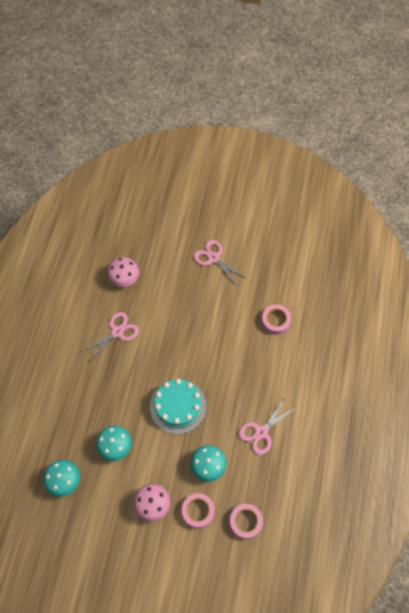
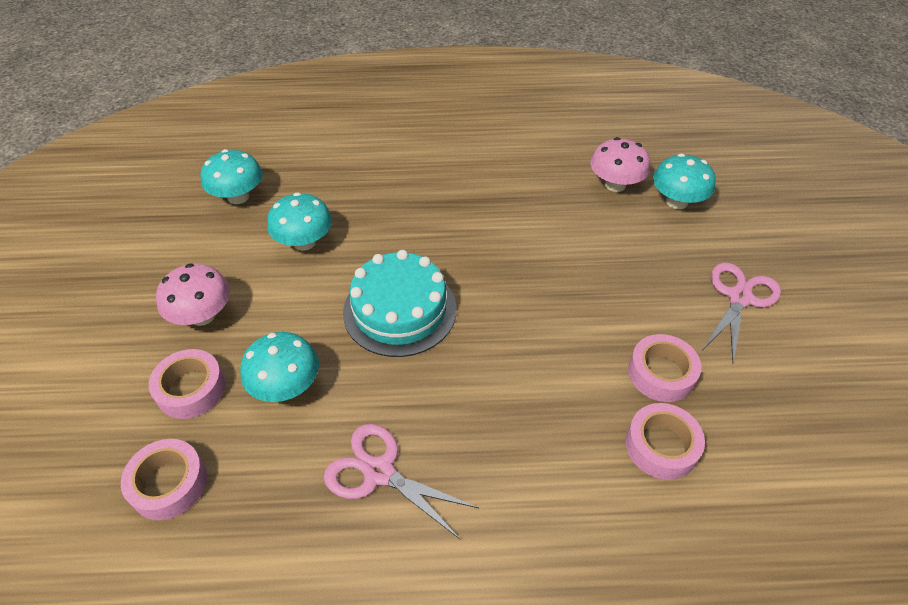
camera: 75 degrees right, 15 degrees down
(117, 332) = (511, 198): pink scissors -> none
(146, 255) = (676, 201): none -> turquoise mushroom
(243, 307) = (661, 373): none -> pink tape

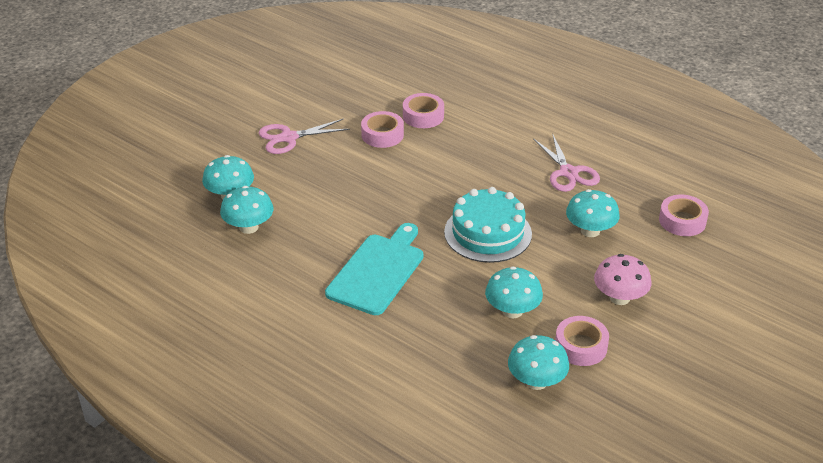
camera: 140 degrees left, 10 degrees down
(191, 389) = (649, 258): pink tape -> pink tape (581, 346)
(459, 210) = (378, 271): none -> turquoise cutting board
(615, 184) = (248, 227): pink mushroom -> turquoise mushroom

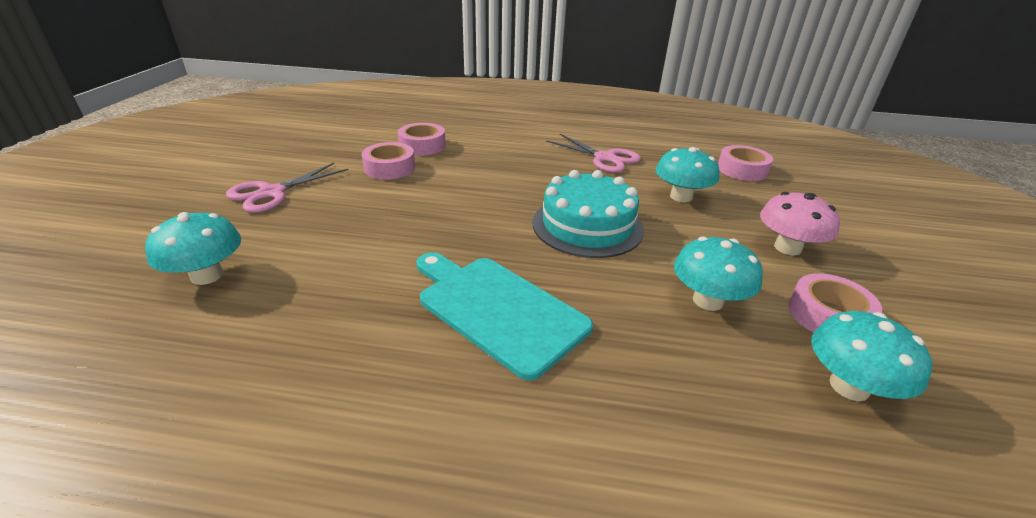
camera: 30 degrees left, 5 degrees down
(248, 227) = (256, 310): turquoise mushroom -> none
(378, 271) = (497, 309): turquoise cutting board -> turquoise cutting board turned 45 degrees counterclockwise

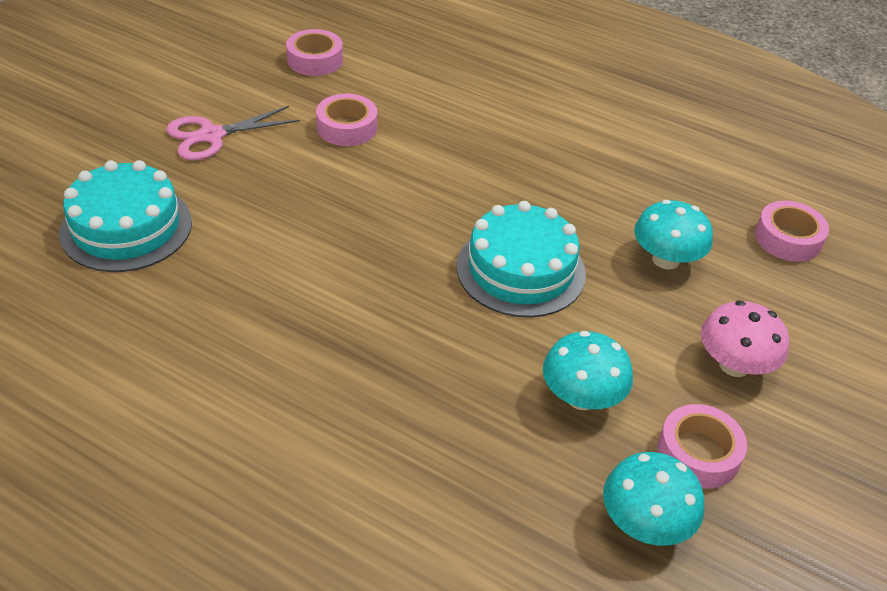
camera: 20 degrees right, 10 degrees up
(207, 275) = (126, 227): turquoise mushroom -> turquoise cake
(422, 145) = (400, 99): pink tape -> pink tape (315, 60)
(497, 309) = (365, 341): turquoise cutting board -> none
(604, 158) = (615, 174): pink scissors -> none

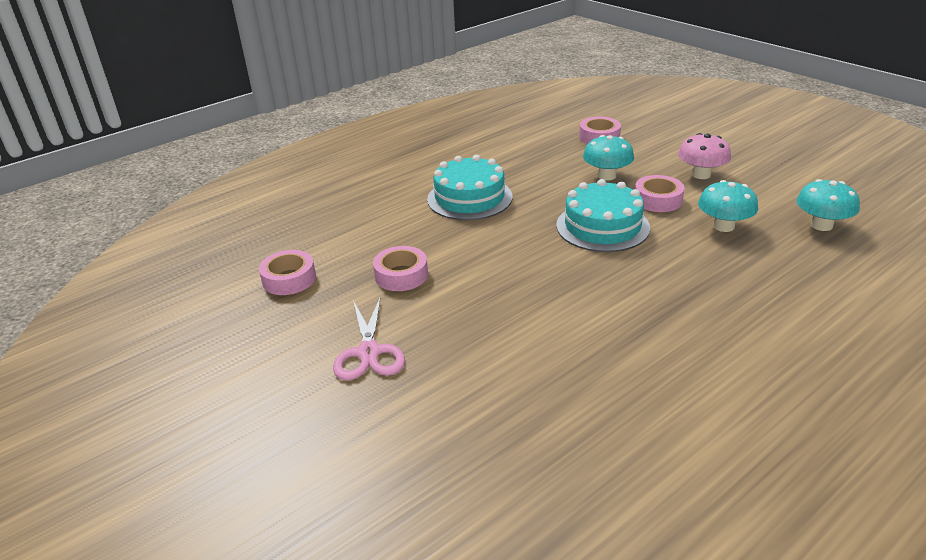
camera: 65 degrees left, 10 degrees down
(126, 227) = (484, 420): turquoise cake -> turquoise cake (469, 198)
(698, 453) = (769, 199): pink tape -> pink tape (658, 200)

